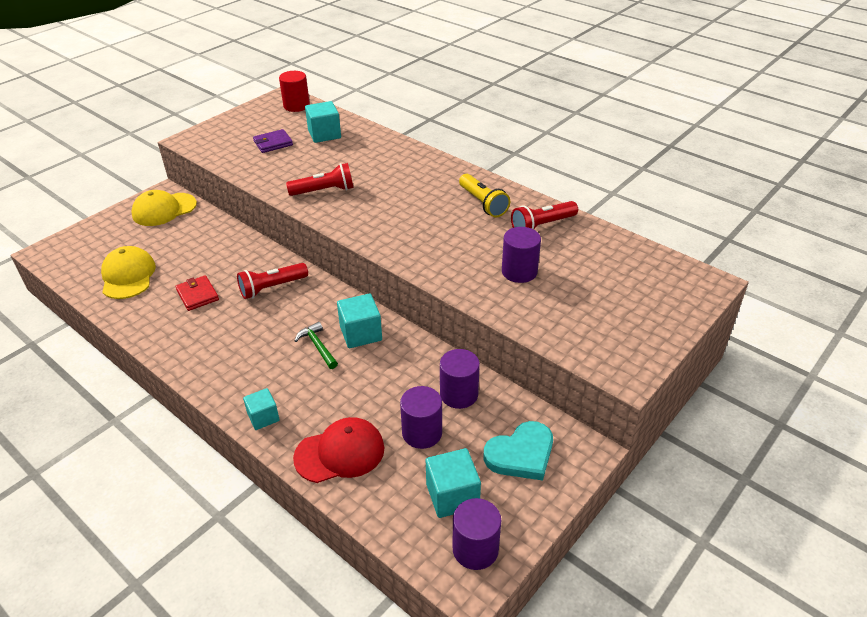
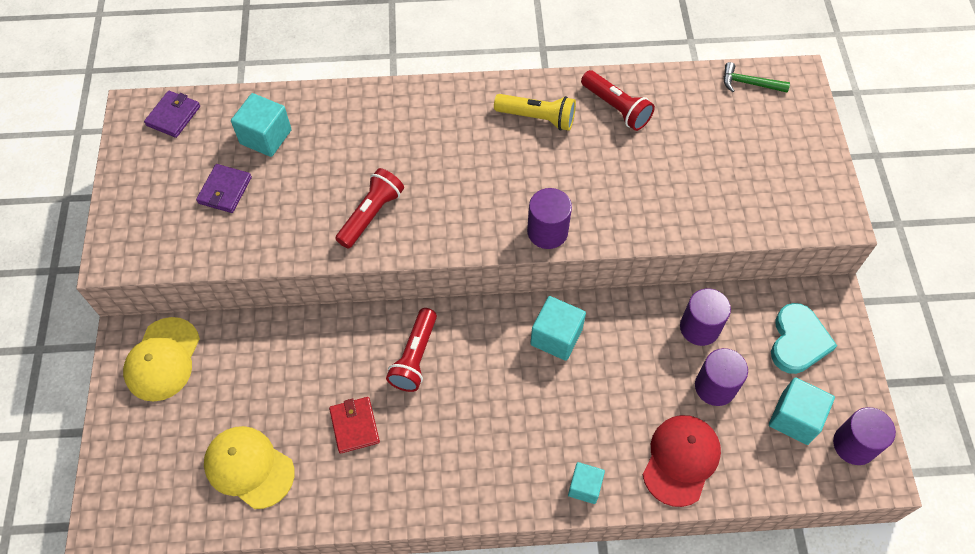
camera: 45 degrees left, 20 degrees up
(197, 295) = (354, 426): red wallet -> red wallet turned 60 degrees clockwise
(296, 106) = (173, 116): red cylinder -> purple wallet
(318, 346) = (538, 381): green hammer -> green hammer (749, 83)
(519, 271) = (657, 176): purple cylinder -> purple cylinder (547, 231)
(542, 226) = (616, 108): red flashlight -> red flashlight turned 60 degrees counterclockwise

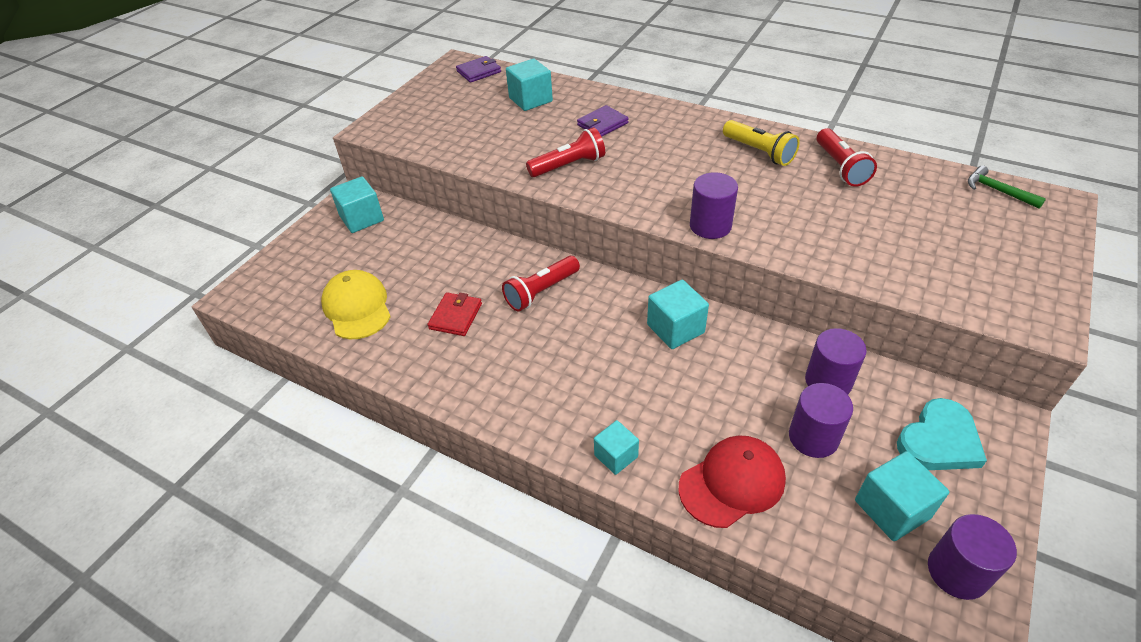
camera: 35 degrees right, 15 degrees down
(163, 359) = (362, 218): yellow cap -> turquoise cube
(225, 190) = (476, 118): purple wallet -> purple wallet (602, 124)

